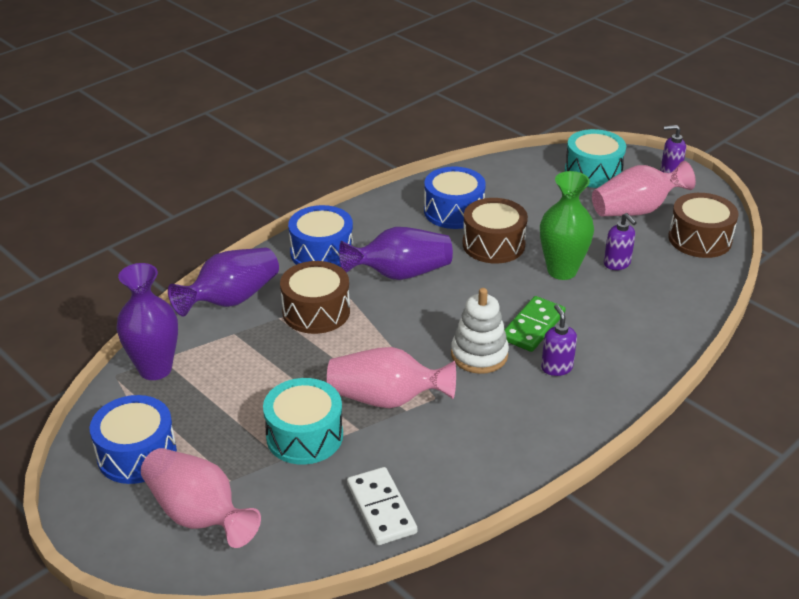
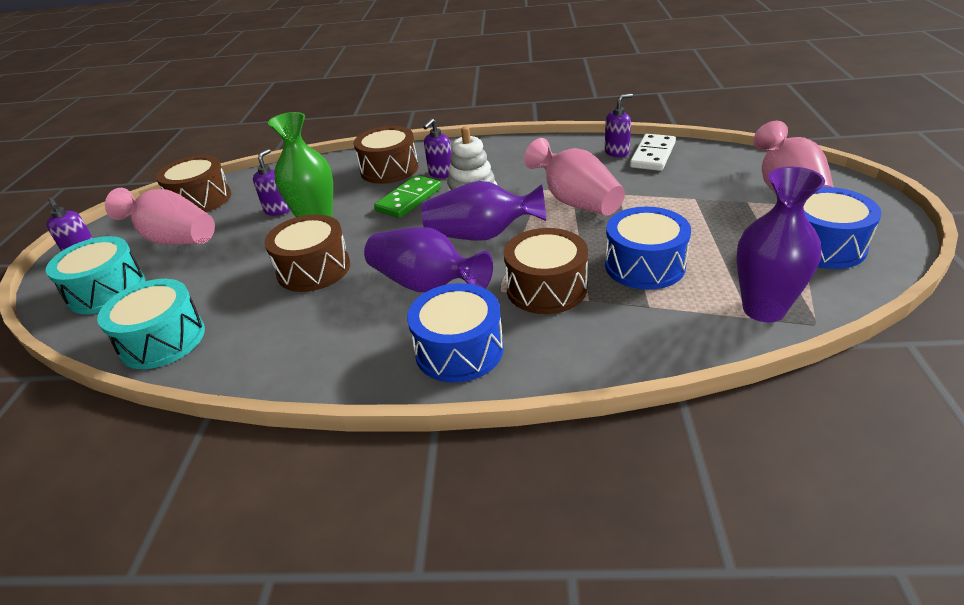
camera: 130 degrees left, 0 degrees up
(231, 299) = (617, 346): purple vase -> purple vase (481, 235)
(304, 436) = (663, 204): turquoise drum -> turquoise drum (162, 340)
(425, 493) = (617, 152): none -> purple soap dispenser
(453, 211) = (275, 322): blue drum -> blue drum (644, 265)
(533, 326) = (409, 199): green domino -> green domino turned 45 degrees counterclockwise
(613, 347) = (389, 169): none -> brown drum

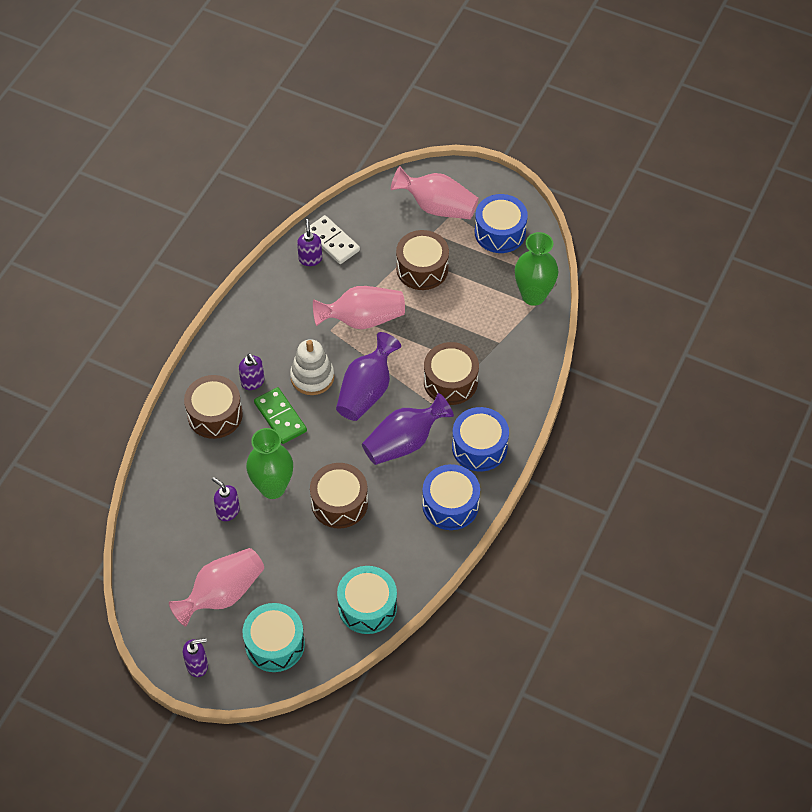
camera: 70 degrees left, 20 degrees up
(200, 200) = (159, 568): brown drum -> brown drum (422, 268)
(644, 265) = (461, 323): blue drum -> blue drum (450, 505)
(763, 309) = (533, 295): purple vase -> green vase

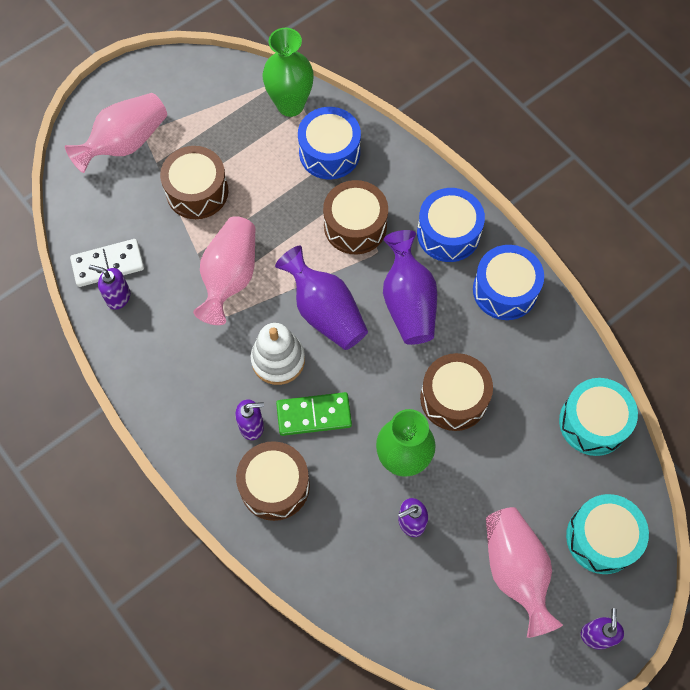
camera: 65 degrees left, 10 degrees up
(500, 232) = (194, 100): blue drum -> blue drum (329, 152)

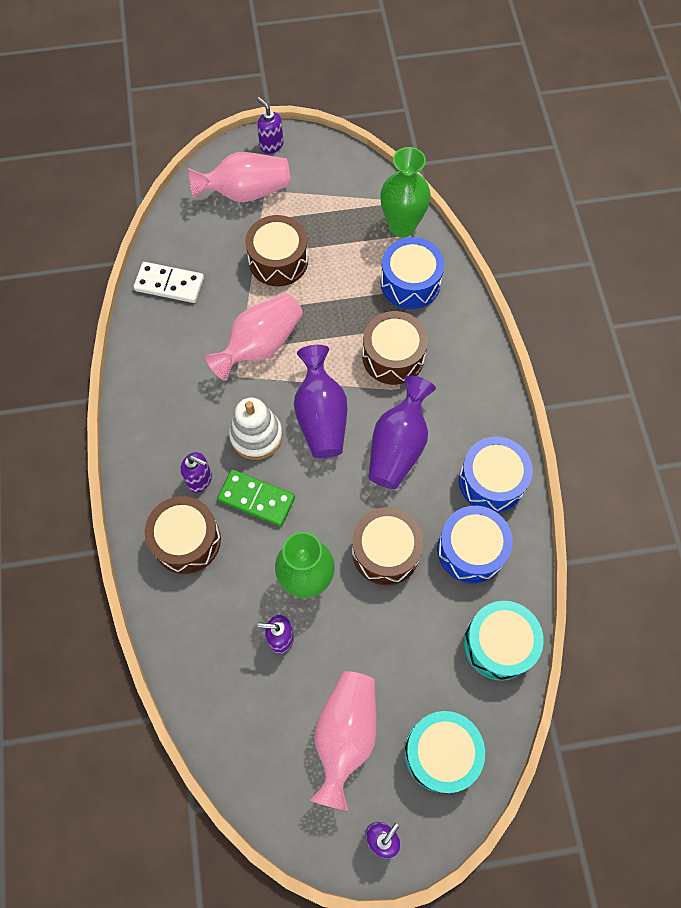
camera: 30 degrees right, 0 degrees up
(118, 297) = (160, 315): purple soap dispenser -> purple soap dispenser (271, 145)
(448, 233) = (471, 404): blue drum -> blue drum (471, 550)

